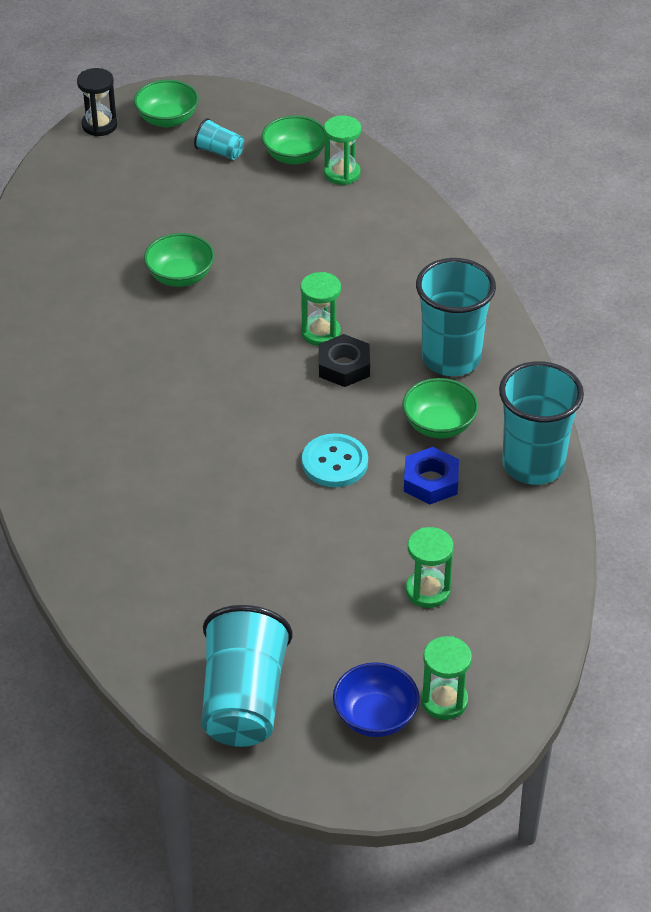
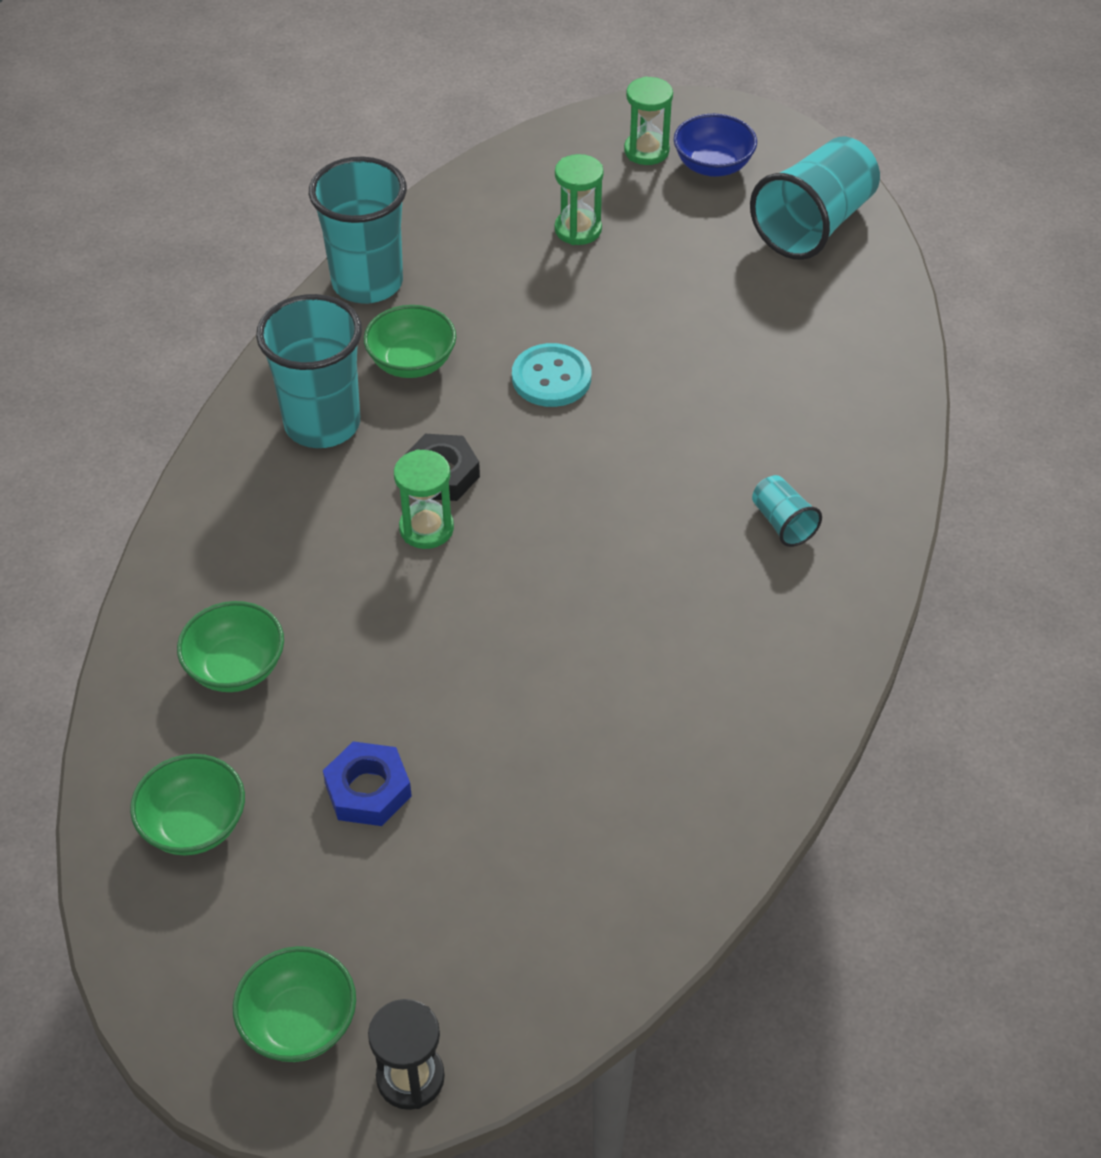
camera: 145 degrees left, 5 degrees up
(180, 276) = (520, 701): green bowl -> green bowl (236, 667)
(219, 152) = (285, 899): turquoise cup -> turquoise cup (782, 523)
(342, 173) = (167, 753): green hourglass -> none
(431, 481) = (477, 315): blue nut -> blue nut (368, 790)

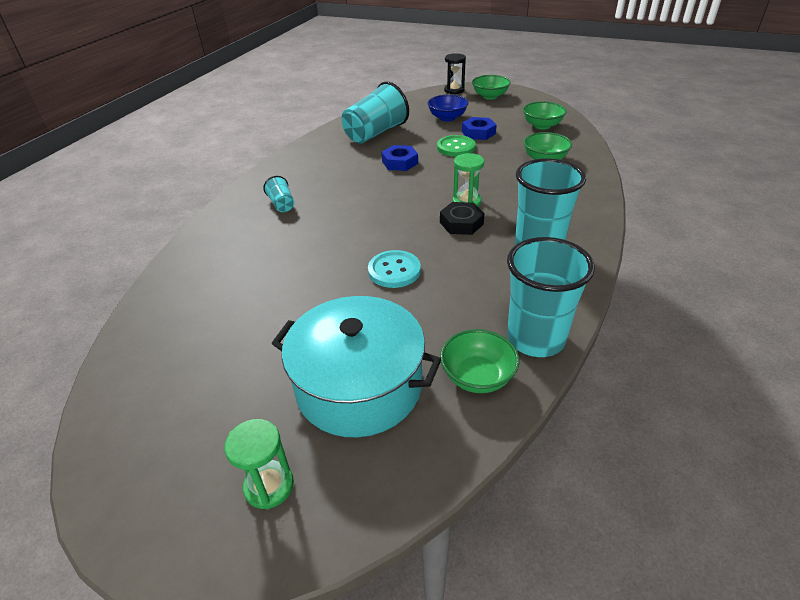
camera: 175 degrees left, 10 degrees down
(412, 362) = (488, 280): green bowl -> green bowl (477, 377)
(432, 720) = (456, 147): none -> green button
(564, 660) = (400, 162): none -> blue nut
(578, 230) = (359, 386): green hourglass -> turquoise pot
(713, 166) = (208, 461): blue bowl -> blue bowl (447, 118)
(814, 225) = (152, 387): turquoise cup -> turquoise cup (375, 133)

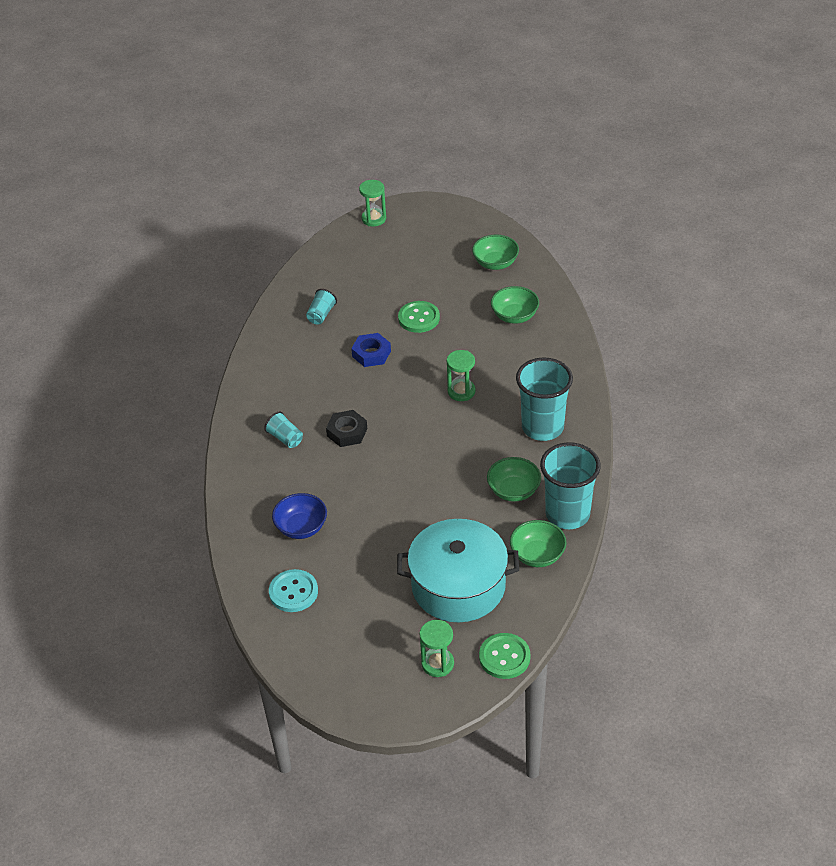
camera: 20 degrees left, 5 degrees up
(365, 510) = (504, 657): none -> green button
(375, 133) = (321, 315): turquoise cup -> turquoise cup, size x0.47
(394, 270) = (433, 484): turquoise button -> turquoise button (293, 592)
(447, 118) = (388, 271): blue bowl -> blue bowl (301, 527)
(454, 90) = (374, 219): black hourglass -> green hourglass
(461, 223) = (467, 418): black nut -> black nut (347, 432)
(478, 133) = (433, 289): blue nut -> none
(490, 96) = (420, 222): green bowl -> green bowl (513, 491)

